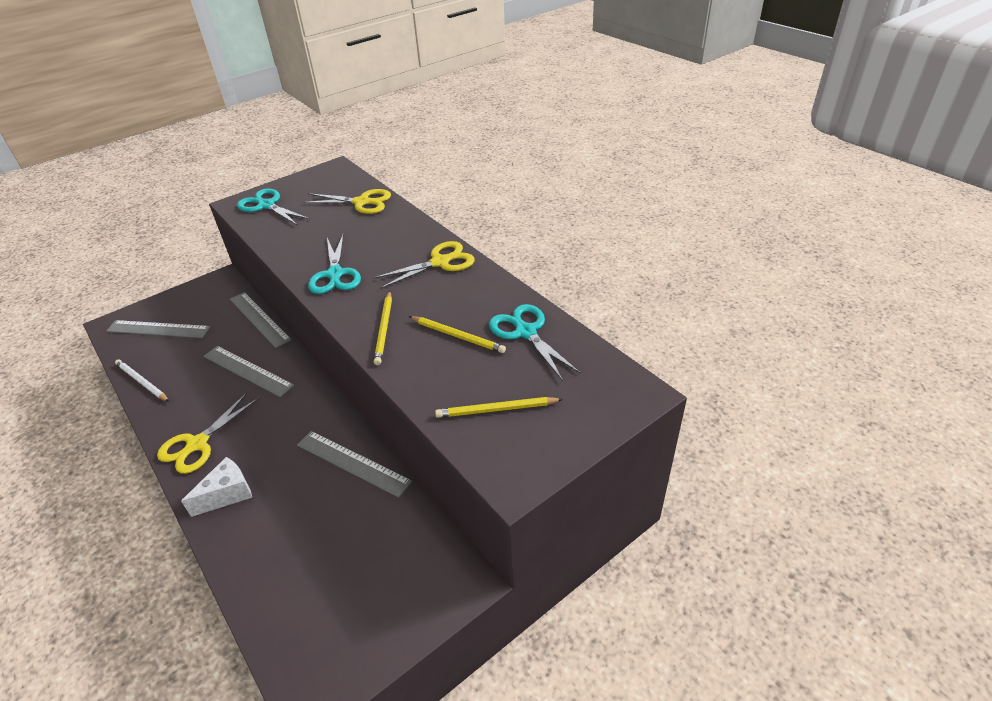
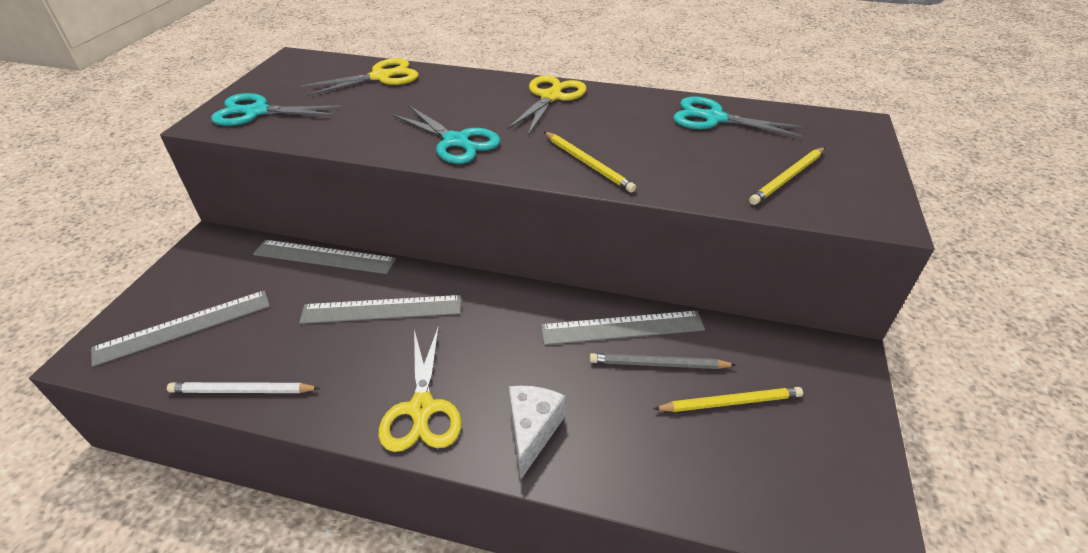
camera: 40 degrees left, 0 degrees up
(341, 501) = (658, 364): none -> grey pencil
(458, 336) = (664, 142): yellow pencil -> yellow pencil (730, 402)

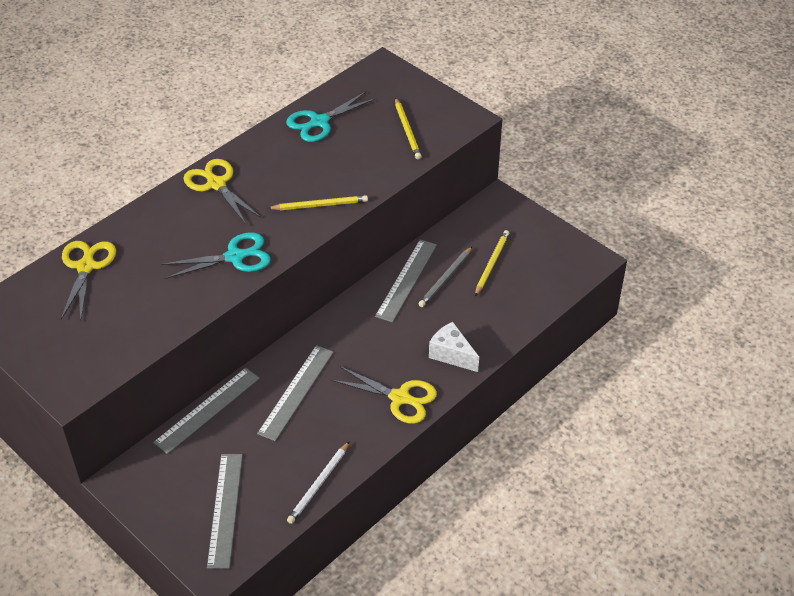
camera: 60 degrees left, 5 degrees up
(257, 112) = (80, 357): turquoise scissors -> none

